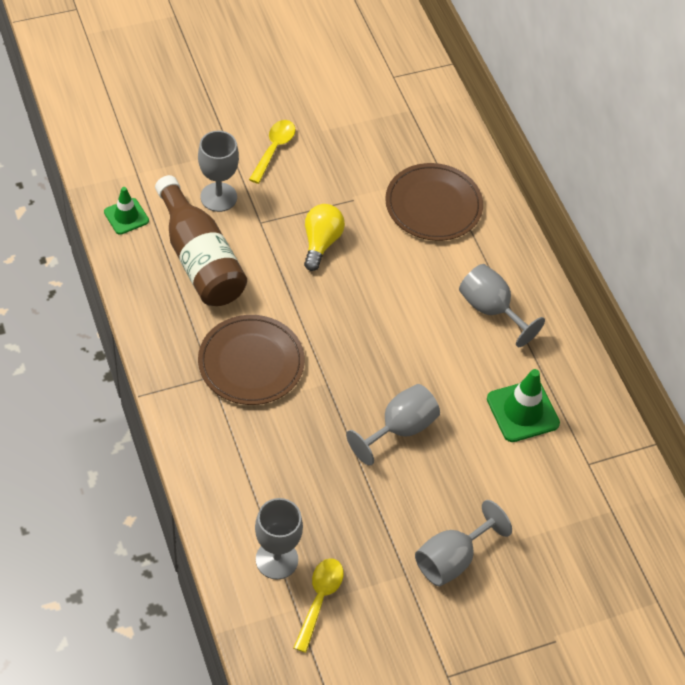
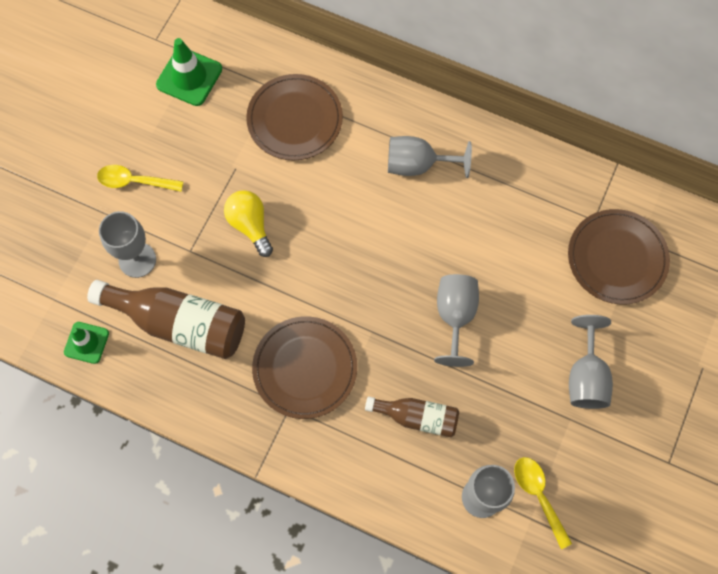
camera: 40 degrees left, 15 degrees up
(274, 149) = (134, 181): yellow spoon -> yellow spoon turned 60 degrees counterclockwise
(292, 465) = (417, 417): none -> brown bottle
(522, 411) = (516, 222): green traffic cone -> green traffic cone (189, 77)
(575, 505) = (617, 258): none -> brown plate

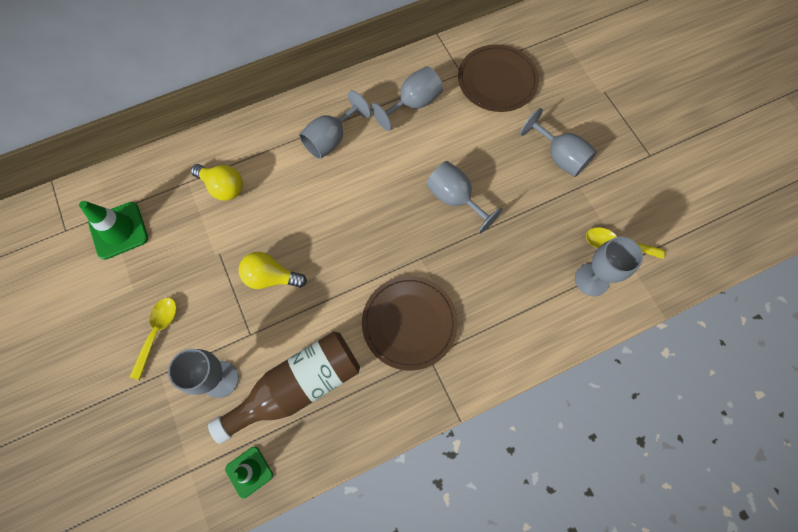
camera: 50 degrees left, 0 degrees up
(134, 181) = (157, 332): yellow spoon -> yellow spoon turned 150 degrees clockwise
(295, 119) = (223, 187): brown plate -> yellow light bulb
(417, 417) = (505, 277): brown bottle -> none
(519, 204) = (413, 104): none -> grey goblet

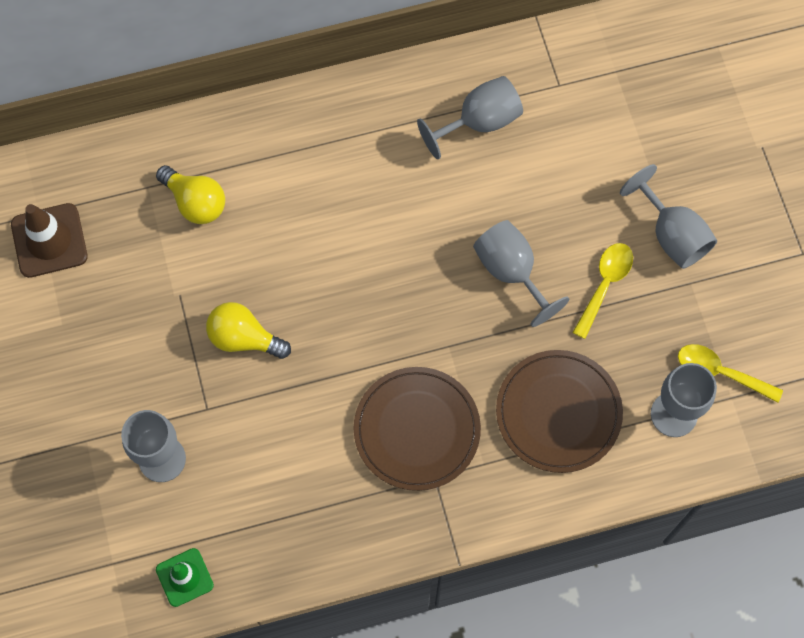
camera: 10 degrees right, 0 degrees up
(119, 230) = (49, 240): green traffic cone -> brown traffic cone
(157, 332) = (88, 386): yellow spoon -> yellow spoon (604, 285)
(298, 386) = (259, 485): brown bottle -> none
(331, 139) = (354, 156): grey goblet -> none
(497, 81) = (608, 105): brown plate -> brown plate (558, 412)

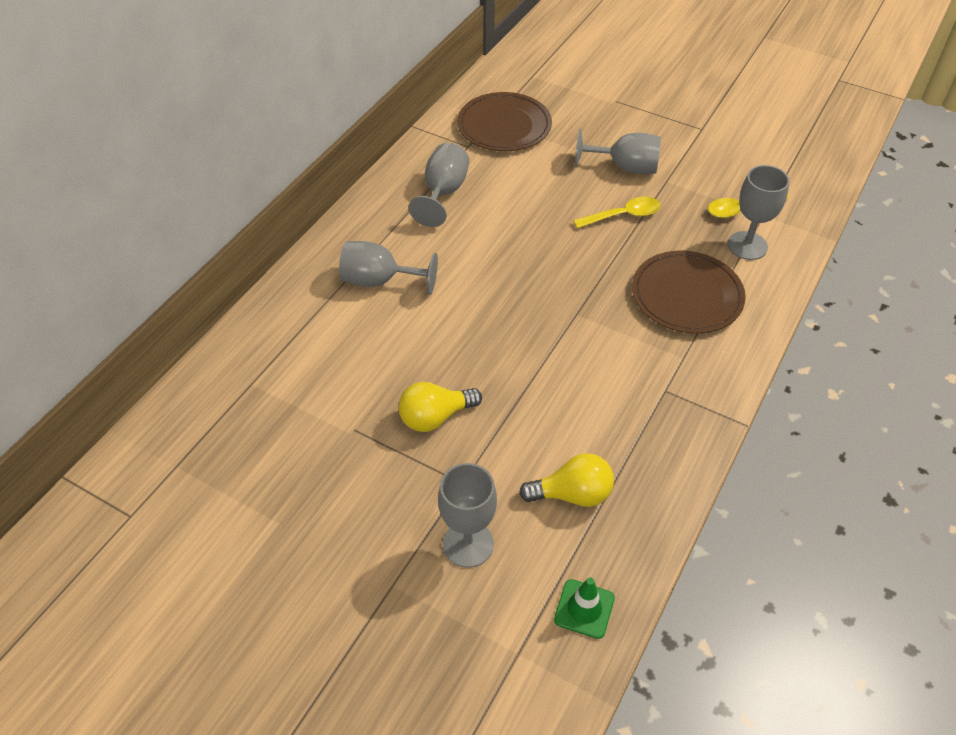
camera: 45 degrees left, 20 degrees down
(49, 240) = (205, 476): brown traffic cone -> none
(195, 202) = (300, 366): yellow light bulb -> yellow light bulb (572, 494)
(417, 430) = (618, 374): brown plate -> brown plate (504, 126)
(511, 271) = (561, 248): grey goblet -> grey goblet (379, 281)
(604, 285) = (623, 215): yellow spoon -> yellow spoon turned 90 degrees clockwise

